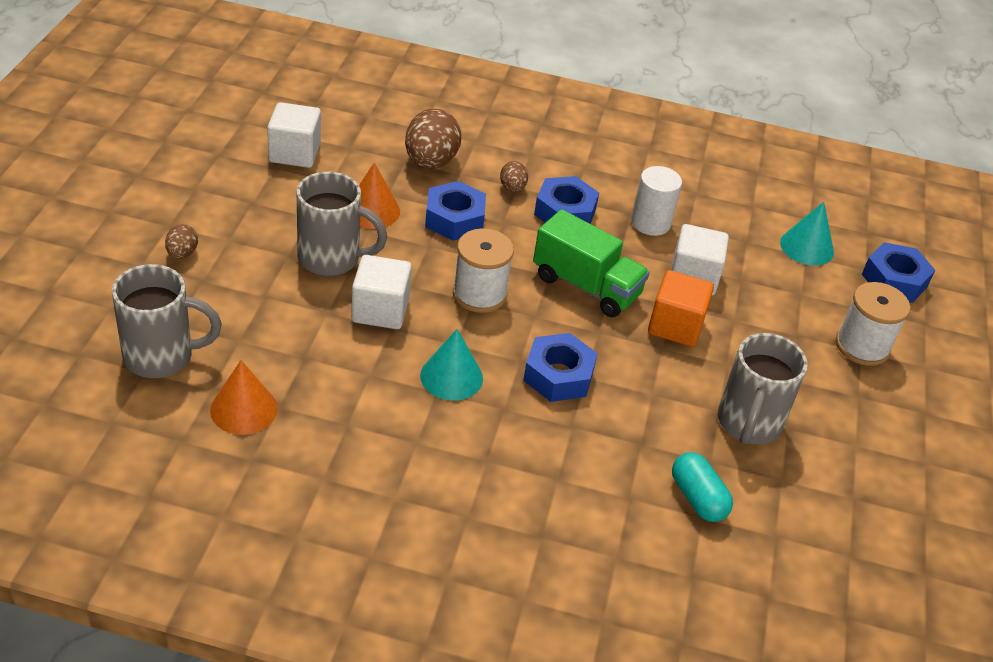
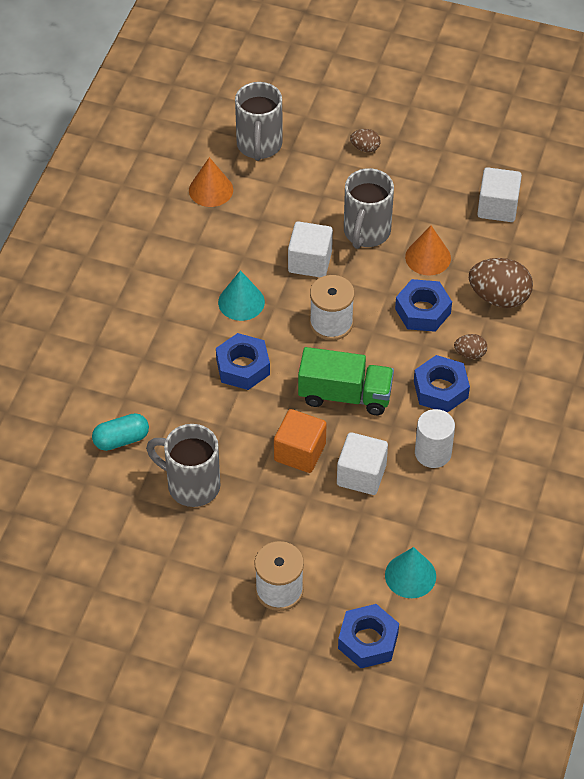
camera: 100 degrees right, 10 degrees up
(586, 286) = (345, 395): green truck -> green truck turned 120 degrees counterclockwise

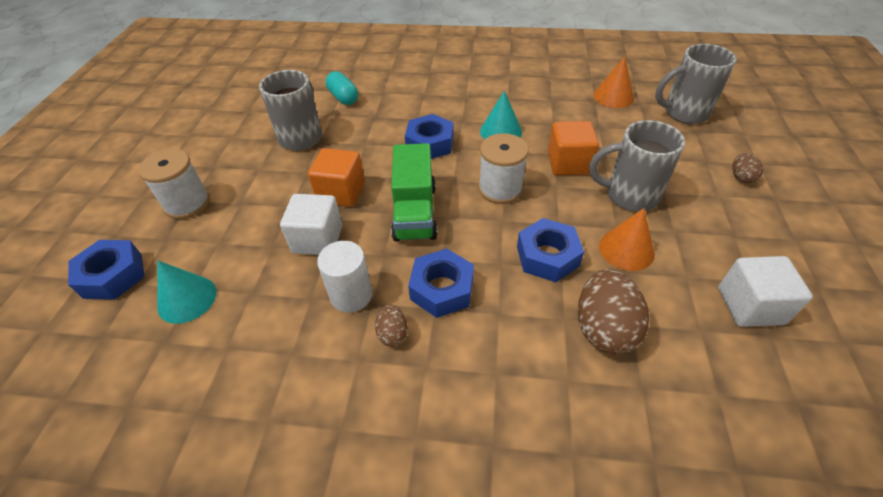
camera: 80 degrees right, 5 degrees down
(310, 262) = (568, 163): white cube -> orange cube
(470, 354) = (503, 310): brown egg -> brown egg (392, 334)

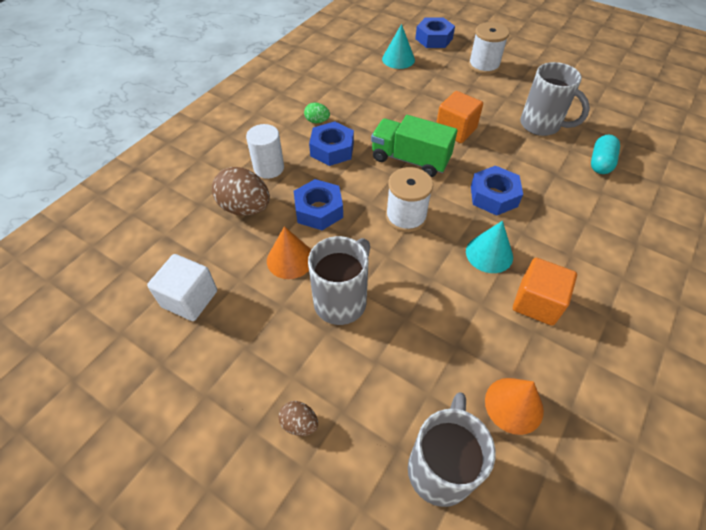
camera: 115 degrees right, 5 degrees up
(317, 239) = (413, 110): white cube -> none
(343, 97) = (600, 163): turquoise capsule -> turquoise capsule turned 60 degrees counterclockwise
(351, 295) = (356, 113): white cylinder -> white cylinder (269, 168)
(392, 334) = (317, 121): brown egg -> green egg
(568, 163) = (411, 281): orange cube -> orange cube (537, 302)

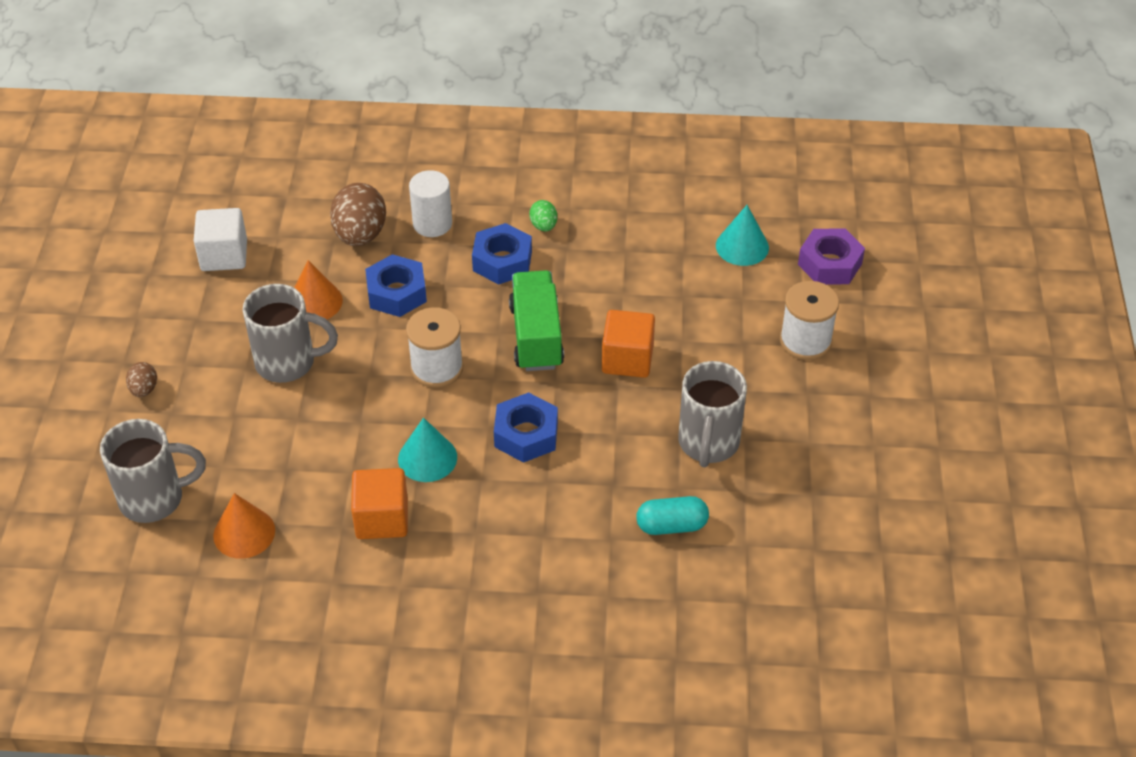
camera: 60 degrees right, 5 degrees down
(434, 39) = (829, 264): blue nut -> purple nut

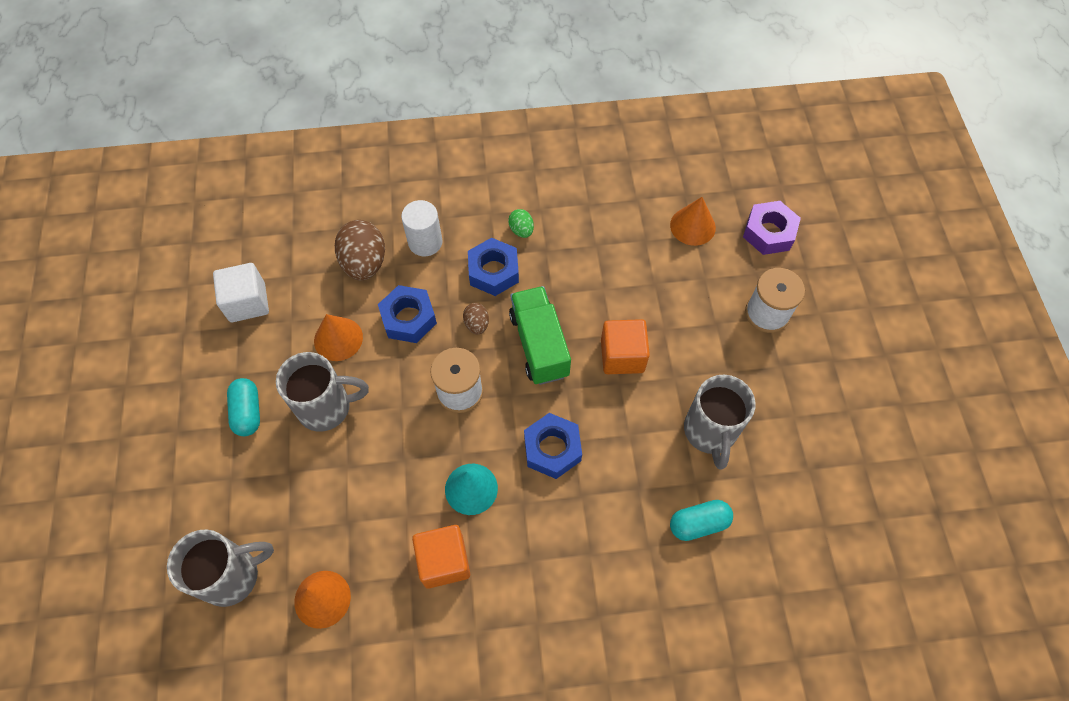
camera: 10 degrees left, 15 degrees up
(144, 389) = (201, 457): brown egg -> brown egg (477, 324)
(202, 355) = (248, 412): none -> turquoise capsule
(742, 246) = (692, 226): turquoise cone -> orange cone

